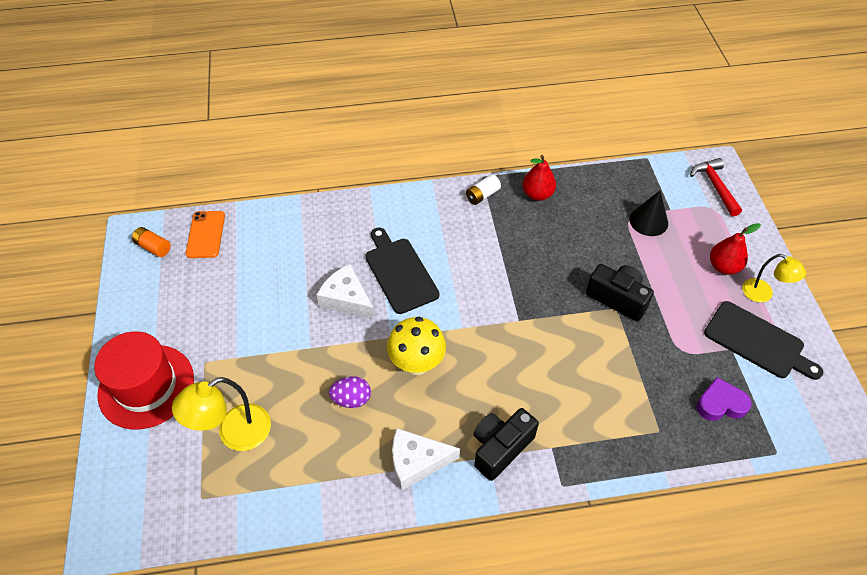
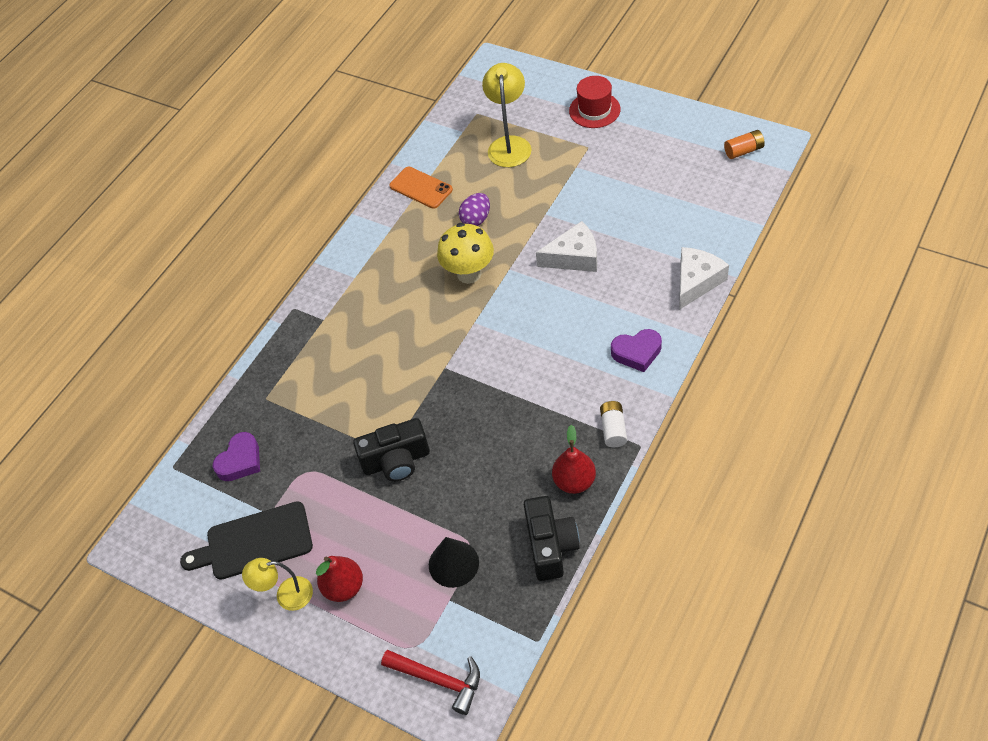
camera: 135 degrees right, 0 degrees up
(146, 386) = (594, 110): red hat -> red hat, size x0.63
(206, 234) = (732, 189): orange phone -> orange phone (421, 188)
(400, 272) = (571, 308): black cutting board -> none
(410, 214) = (637, 352): none -> purple heart
(417, 462) = (392, 234): white cheese -> white cheese (696, 281)
(500, 448) = (354, 288): black camera -> black camera (550, 546)

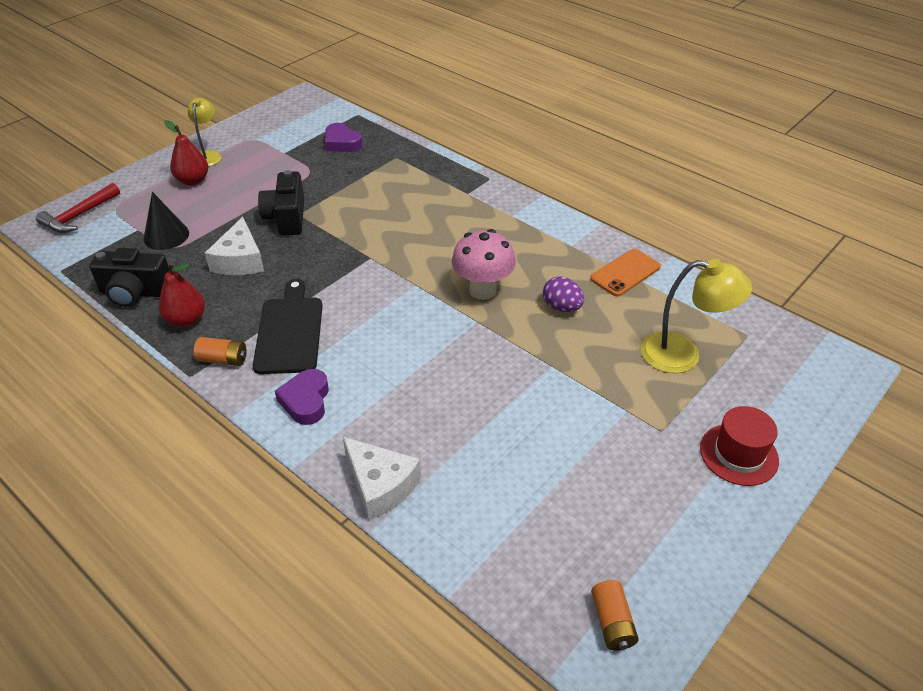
camera: 95 degrees right, 10 degrees down
(254, 542) = (264, 145): black cutting board -> black cutting board (289, 331)
(469, 274) = (482, 290): yellow mushroom -> pink mushroom
(574, 257) = (471, 377): white cheese -> white cheese (240, 260)
(613, 429) = (223, 359): white battery -> orange battery

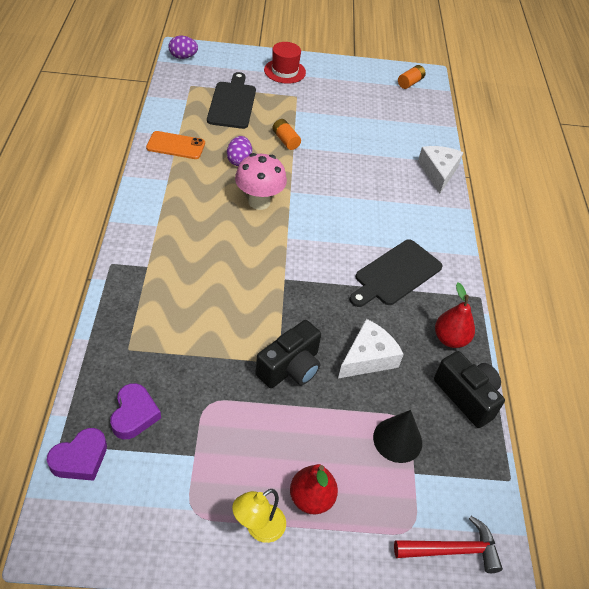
camera: 135 degrees left, 5 degrees up
(223, 359) = (452, 290): orange battery -> orange battery (285, 140)
(306, 401) = (430, 230): purple heart -> purple heart (80, 459)
(683, 355) = (232, 103): yellow lamp -> black cutting board
(829, 359) = (183, 57): none -> purple egg

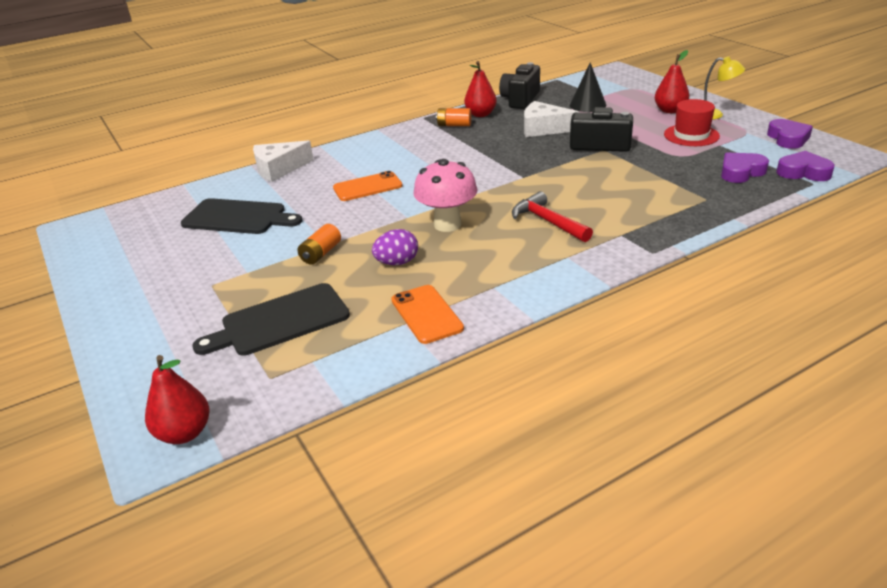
camera: 115 degrees left, 15 degrees down
(140, 528) = (788, 138): none -> purple heart
(183, 57) = (184, 433): purple egg -> red pear
(284, 71) = (149, 320): red hat -> red hat (691, 135)
(359, 196) = (367, 187): none -> orange phone
(396, 274) = (446, 145): black cutting board -> black cutting board (238, 217)
(410, 83) = (103, 231): orange battery -> orange battery (454, 125)
(452, 550) = (624, 79): red hammer -> red hammer (548, 222)

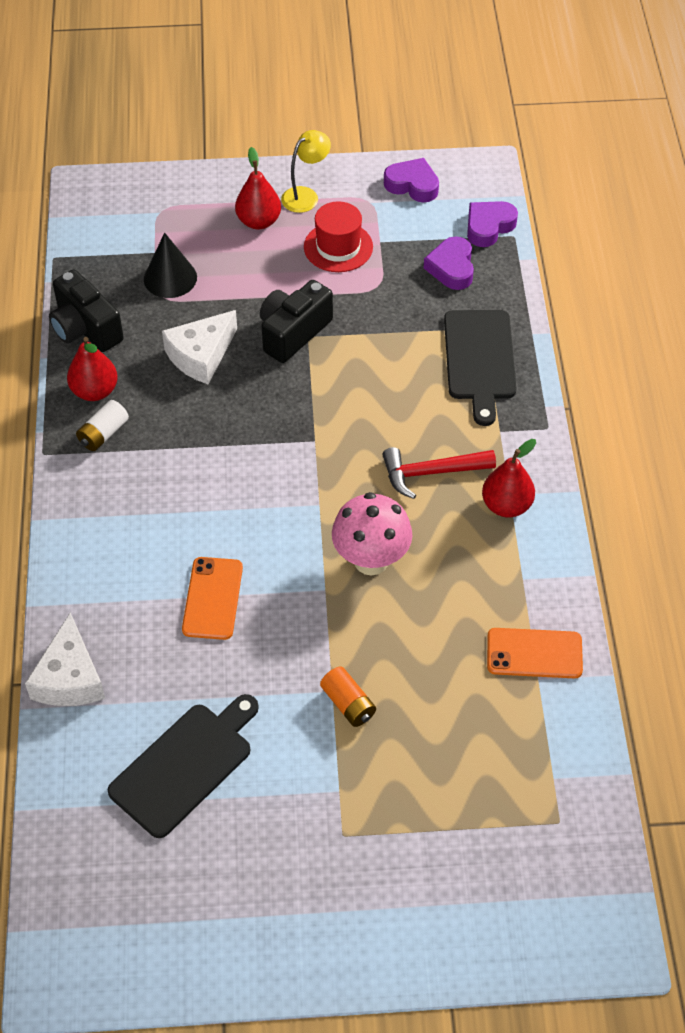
camera: 65 degrees left, 20 degrees up
(184, 433) = (604, 916): red pear -> red pear (506, 505)
(280, 321) = (465, 785): black cutting board -> black cutting board (479, 359)
(397, 263) = (420, 639): purple egg -> none
(454, 125) = (103, 433): orange battery -> white battery

